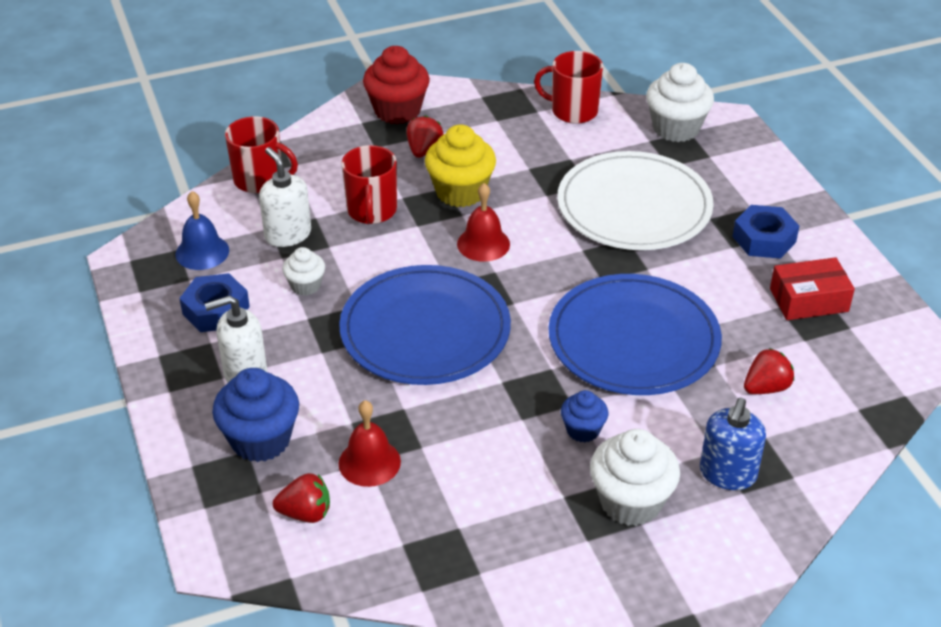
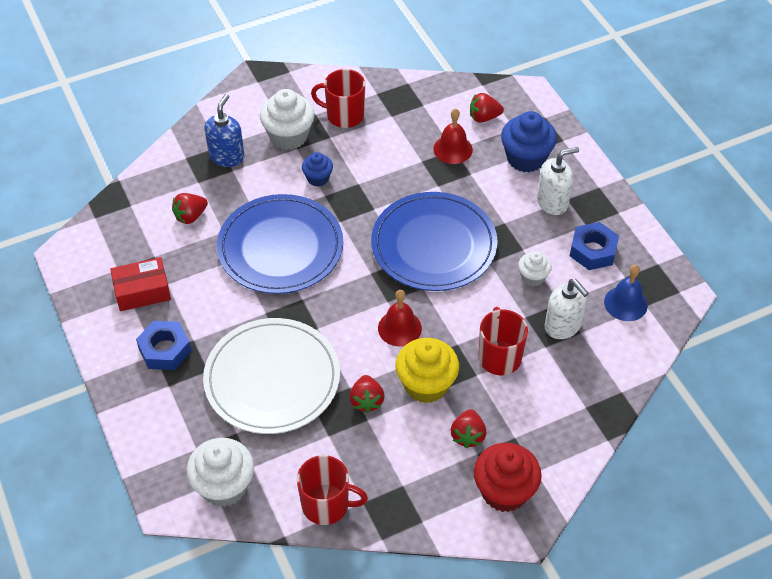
camera: 175 degrees right, 10 degrees up
(260, 180) = (608, 386): red mug -> red mug (344, 115)
(528, 182) = (366, 401): none -> red strawberry

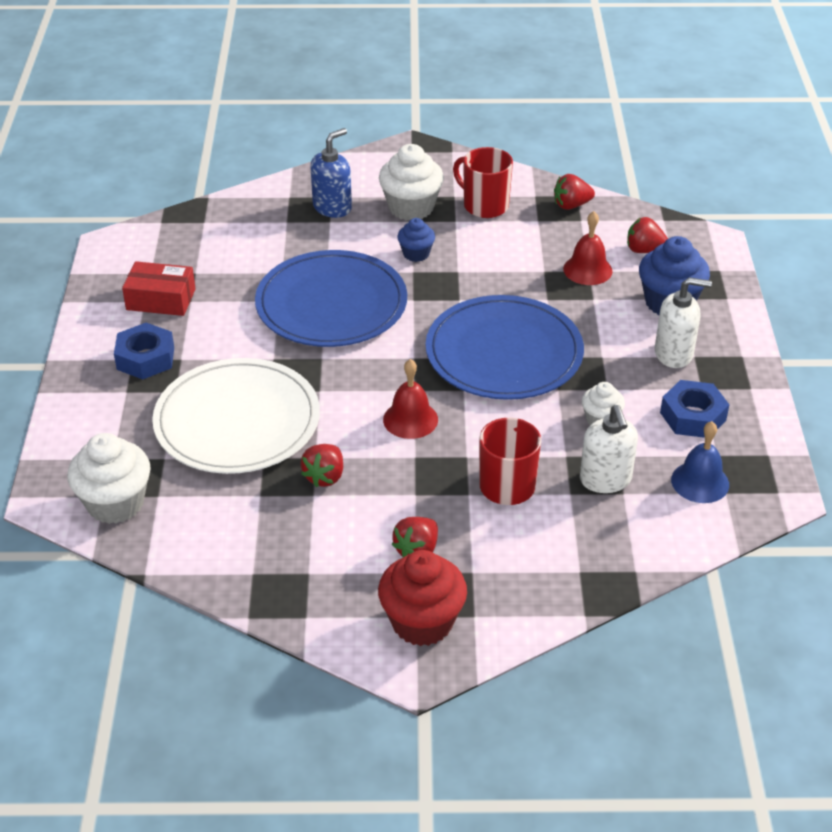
camera: 25 degrees right, 10 degrees down
(190, 216) = (257, 249): red strawberry -> red strawberry (571, 205)
(327, 505) = (211, 561): red mug -> none
(426, 385) = (403, 484): yellow cupcake -> none

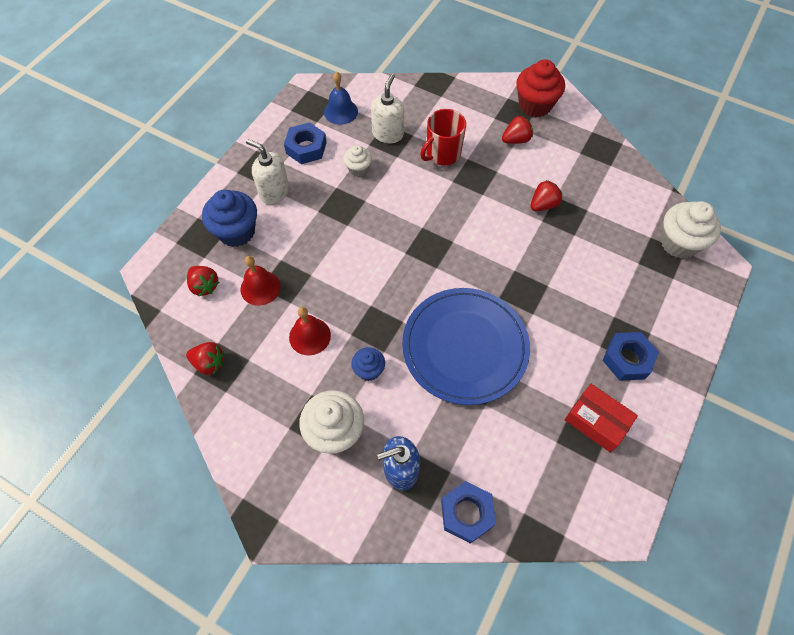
camera: 150 degrees left, 20 degrees up
(237, 421) = (580, 270): white plate -> none
(255, 205) = (467, 513): none -> blue nut
(410, 419) = (469, 220): red bell -> red bell (309, 336)
(484, 205) = (274, 401): red mug -> none
(504, 353) = (376, 243): blue plate -> none

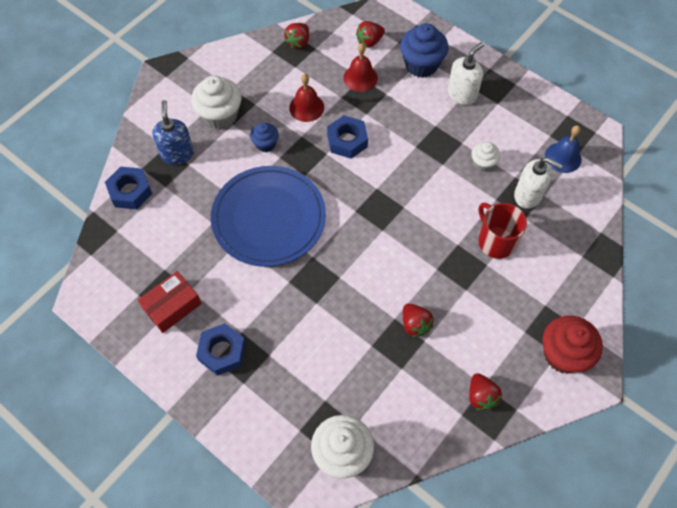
camera: 100 degrees right, 0 degrees up
(306, 148) = (515, 123): blue nut -> blue nut (347, 141)
(516, 140) = (509, 319): red strawberry -> red strawberry (481, 396)

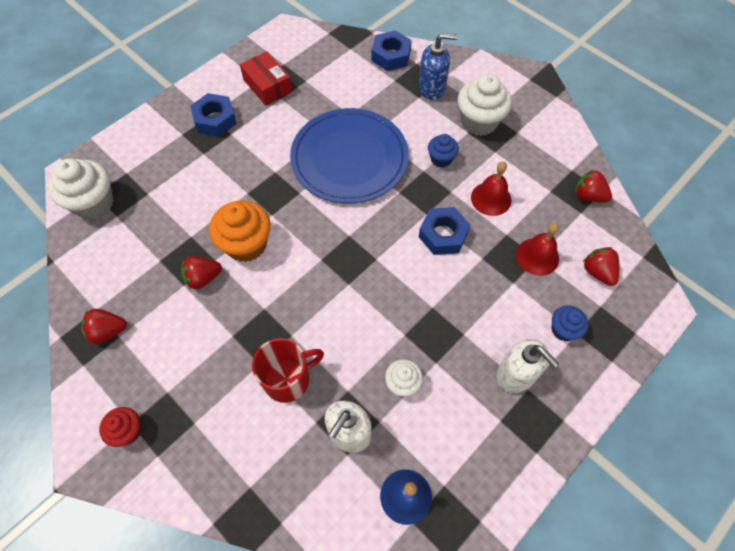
camera: 95 degrees right, 0 degrees up
(375, 294) = (246, 244): none -> orange cupcake
(421, 65) = (563, 330): blue cupcake -> blue cupcake, size x0.56
(563, 354) = (128, 431): red cupcake -> red cupcake, size x0.56

